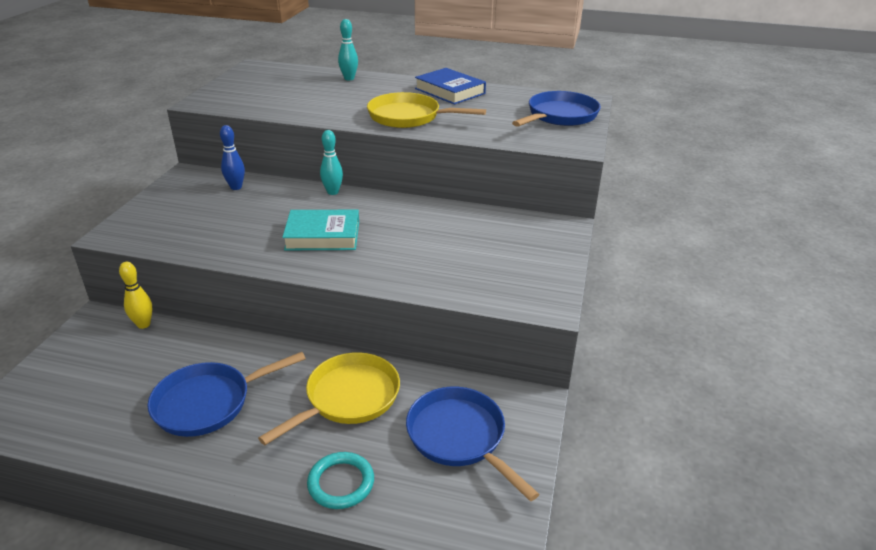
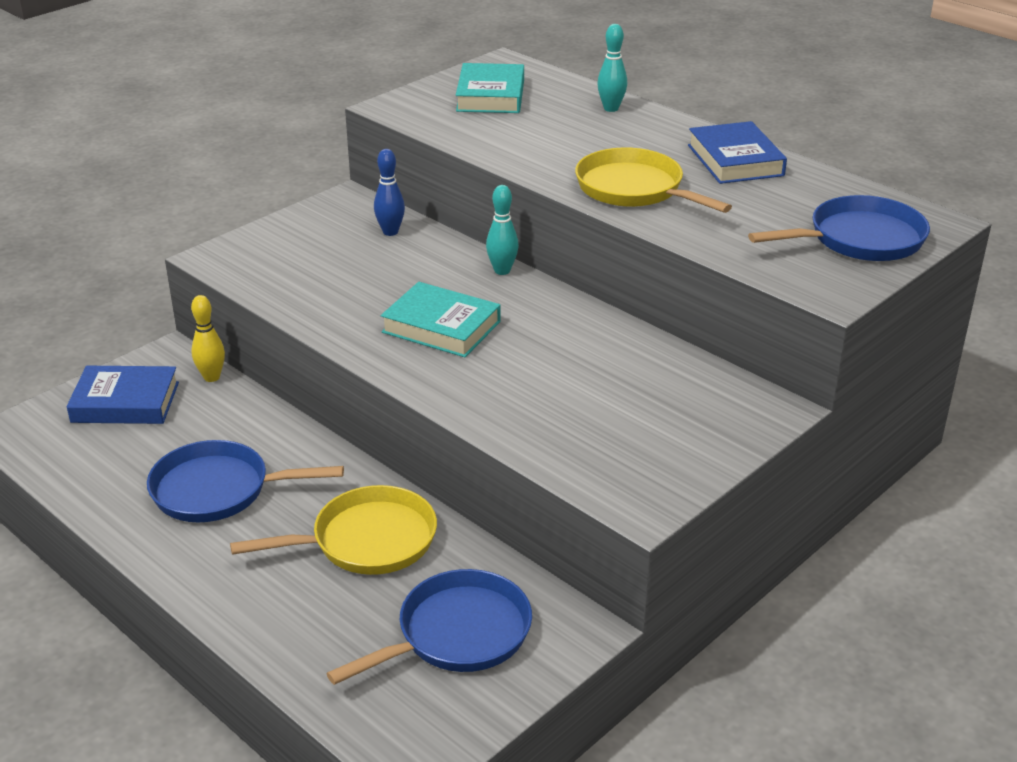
camera: 30 degrees right, 0 degrees up
(82, 364) = (125, 402): none -> blue book
(264, 85) = (490, 95): none -> turquoise book
(341, 483) = (289, 628): turquoise ring -> none
(460, 437) = (456, 634): blue pan -> blue pan turned 60 degrees clockwise

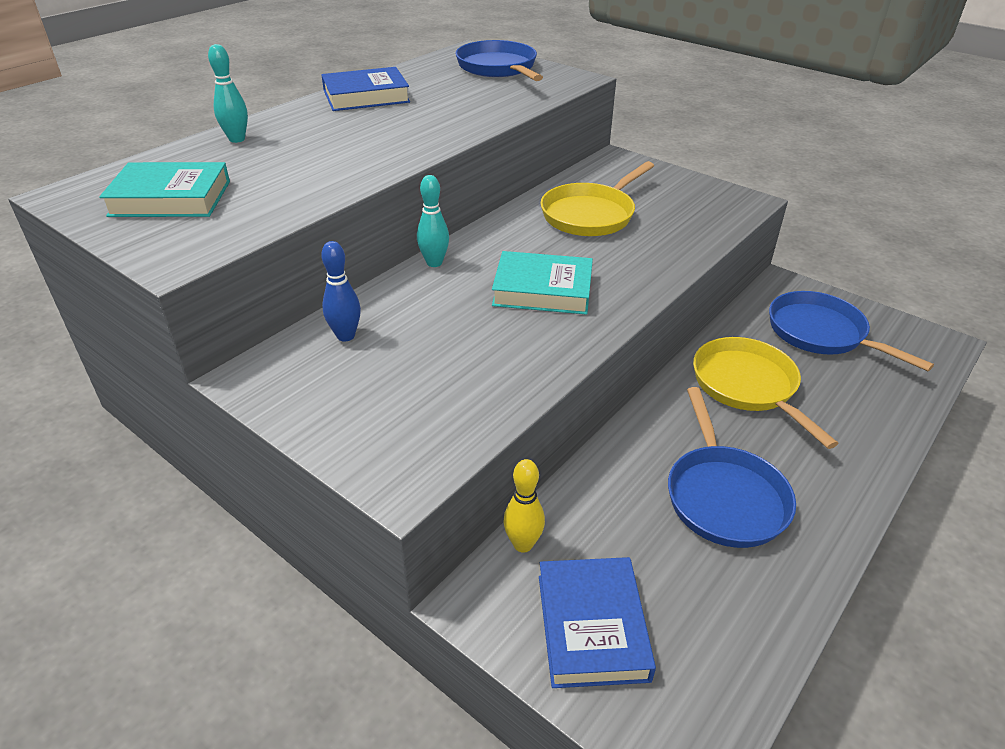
camera: 95 degrees left, 5 degrees up
(441, 327) = (542, 290): turquoise book -> turquoise book turned 75 degrees clockwise
(634, 189) = (420, 131): yellow pan -> yellow pan (591, 214)

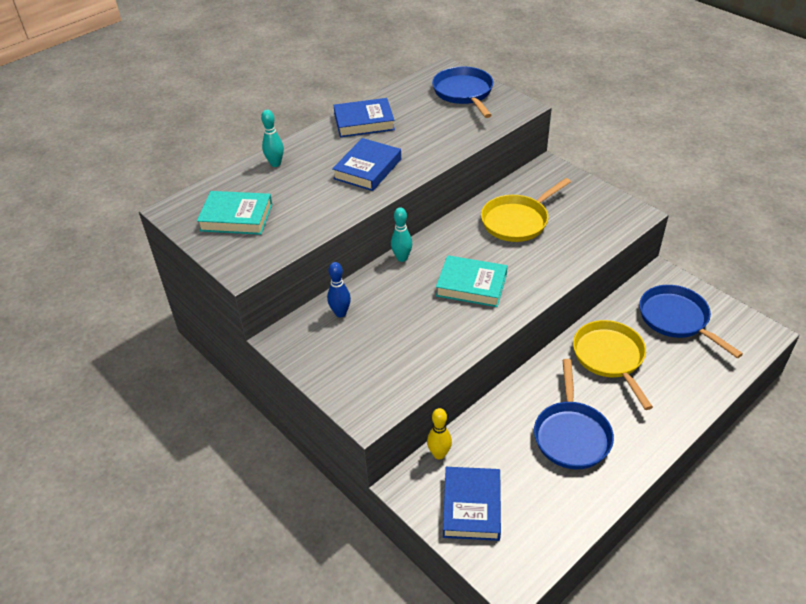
camera: 10 degrees right, 5 degrees up
(375, 140) = (367, 169): none -> blue book

